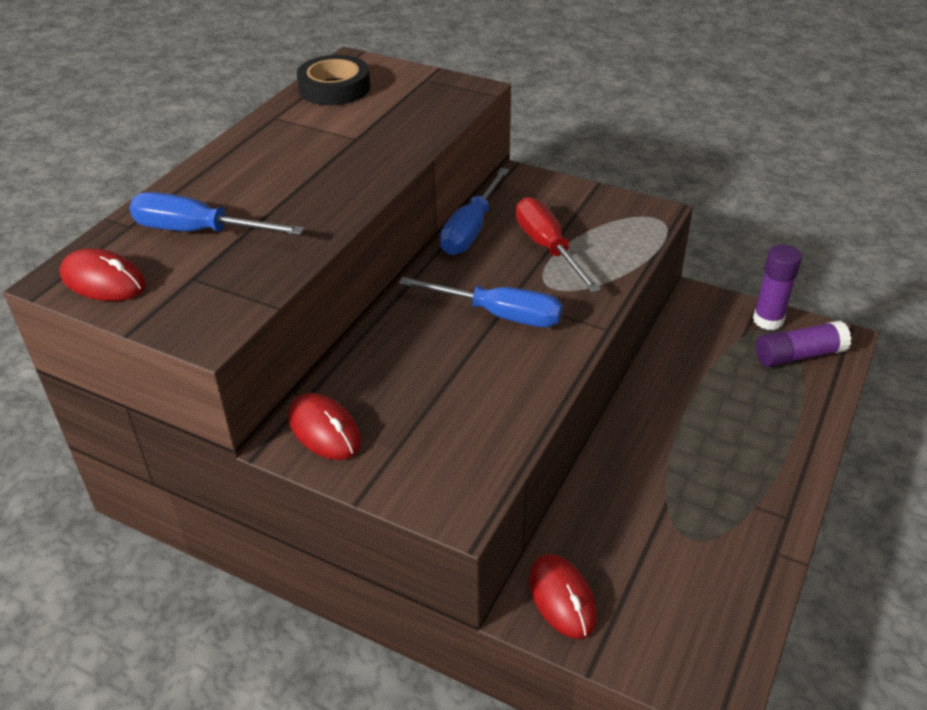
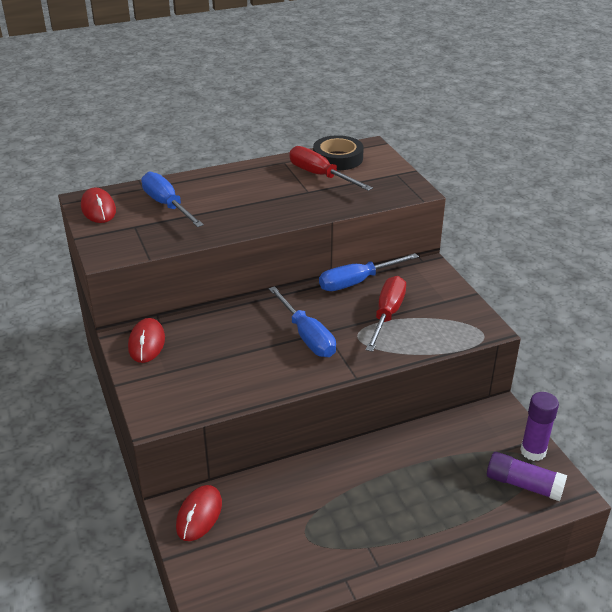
camera: 40 degrees right, 5 degrees down
(343, 115) = (320, 175): none -> red screwdriver

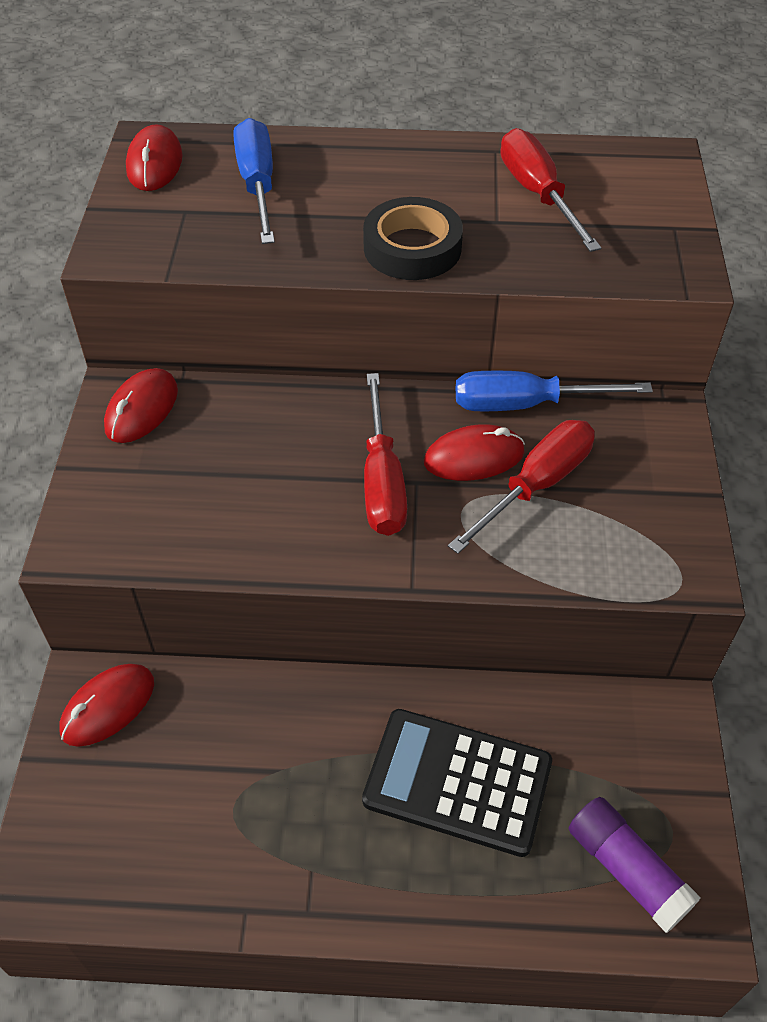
camera: 25 degrees right, 15 degrees up
(307, 336) = (382, 480): blue screwdriver -> red screwdriver
(338, 158) = (591, 167): black tape -> black tape (412, 248)
(347, 312) = (474, 457): none -> red mouse
(417, 478) = (457, 782): none -> black calculator
(533, 451) = (682, 813): purple glue stick -> none

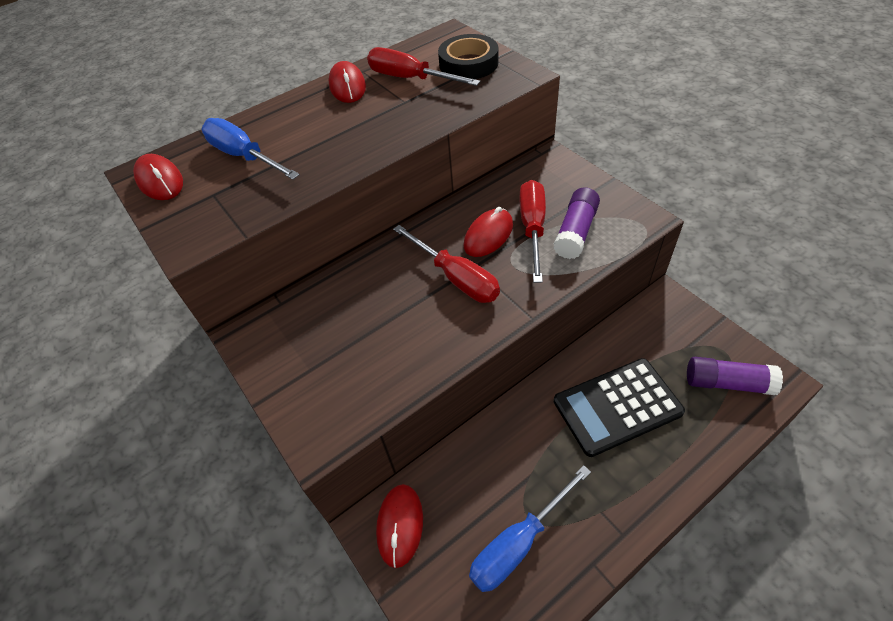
camera: 35 degrees left, 0 degrees up
(142, 409) = (274, 335): red mouse -> red mouse (347, 86)
(412, 248) = (376, 138): black tape -> black tape (468, 64)
(526, 404) = (484, 195): blue screwdriver -> blue screwdriver (519, 543)
(583, 527) = (575, 232): none -> purple glue stick

